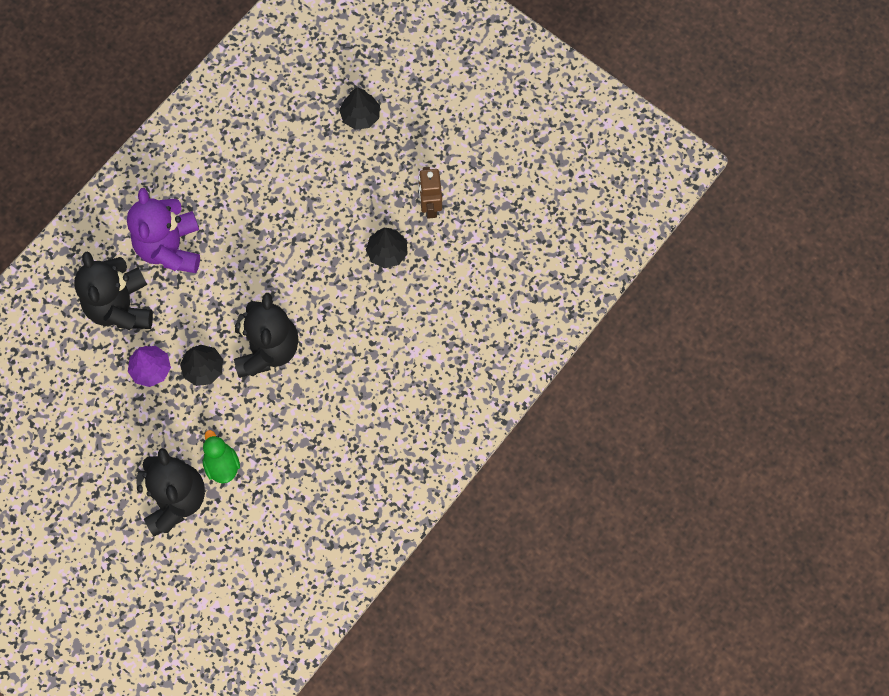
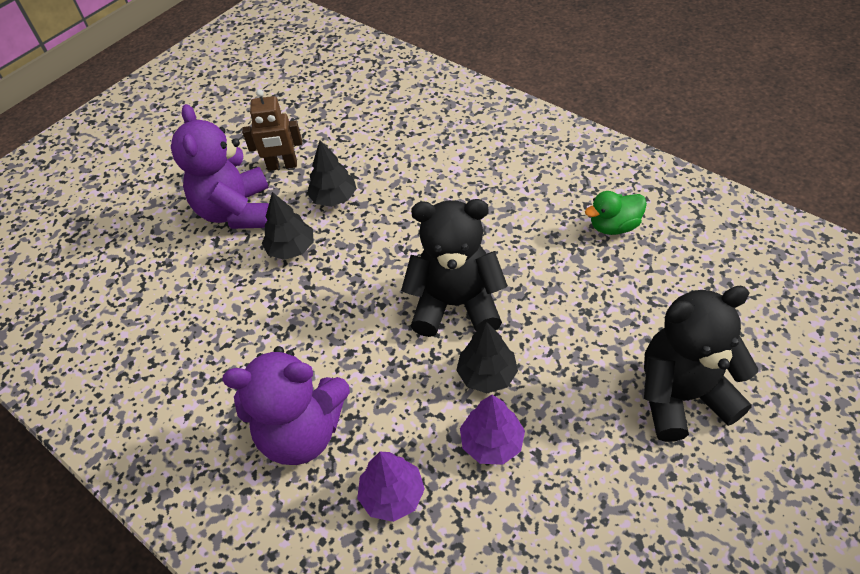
camera: 85 degrees left, 20 degrees down
(120, 306) = (392, 495): black teddy bear -> purple tree
(222, 464) = (620, 342): green duck -> green duck (614, 226)
(360, 116) = (154, 232): black tree -> black tree (291, 248)
(378, 176) = (236, 211): none -> purple teddy bear

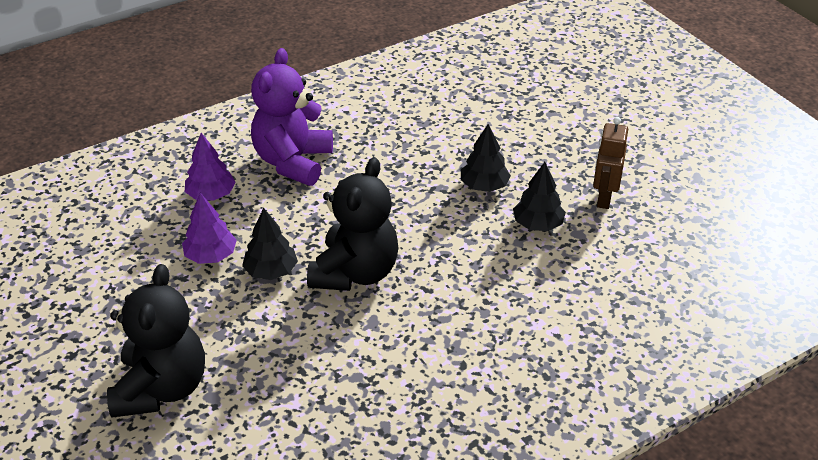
camera: 105 degrees right, 10 degrees down
(236, 211) = (551, 160): purple teddy bear -> none
(614, 226) = (380, 426): green duck -> none

